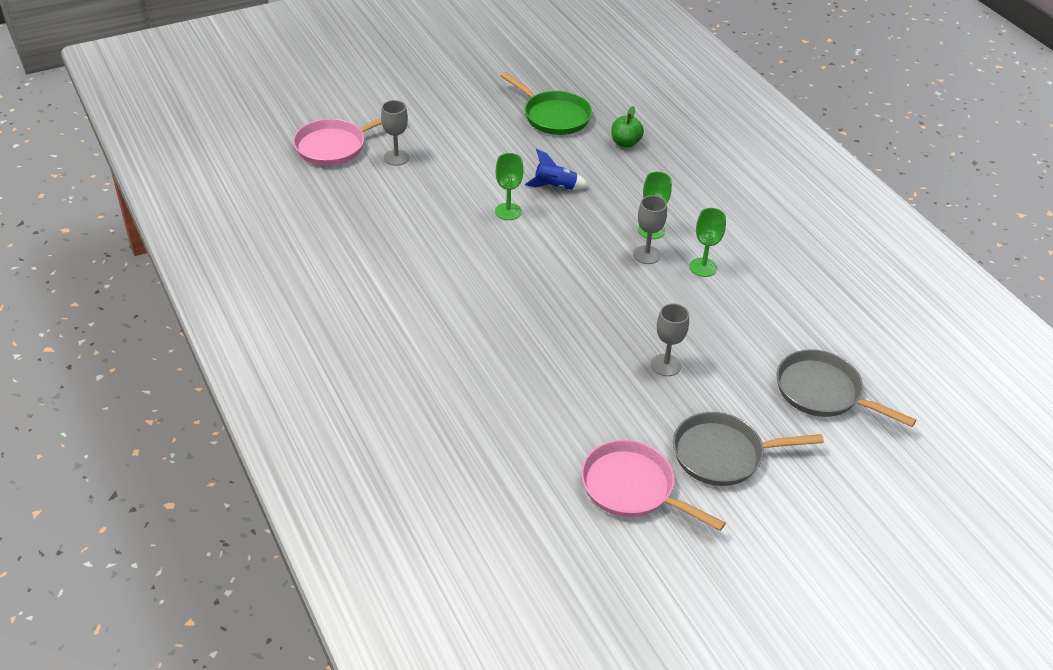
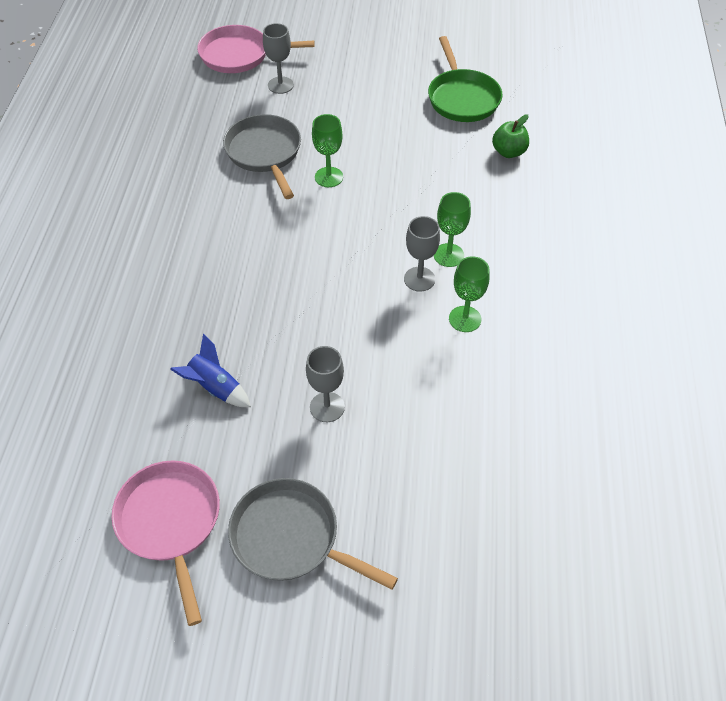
camera: 35 degrees right, 10 degrees up
(555, 187) = (396, 170): blue rocket -> blue rocket (215, 387)
(823, 392) = (463, 526): grey pan -> grey pan (265, 153)

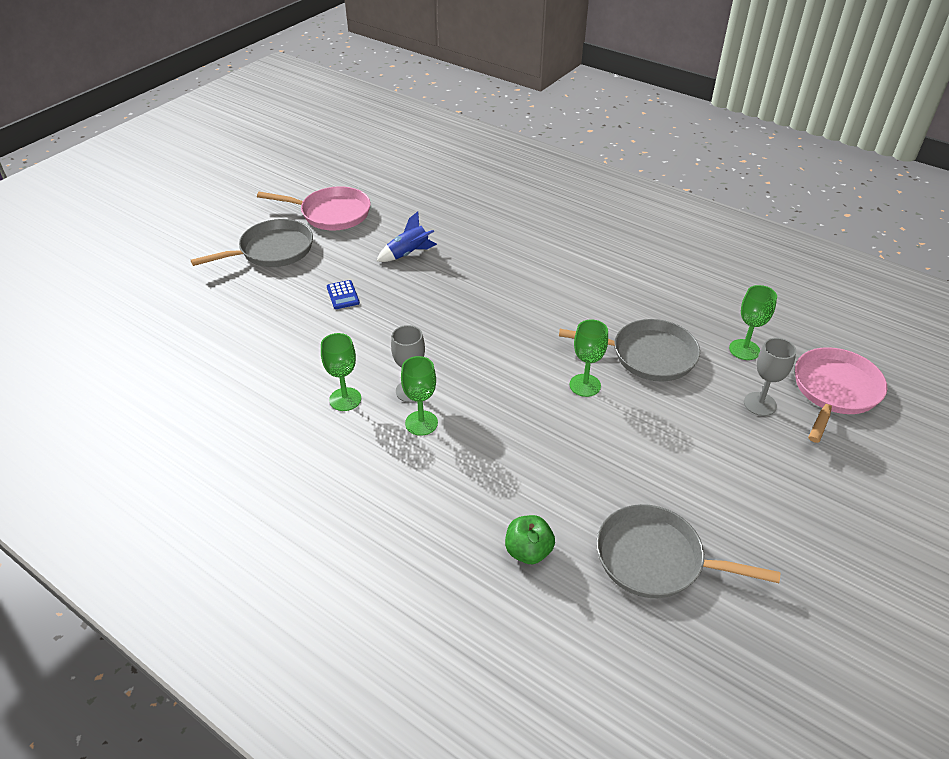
camera: 120 degrees right, 10 degrees down
(220, 105) = (744, 350): none -> green goblet
(327, 407) = (343, 295): grey goblet -> blue calculator
(462, 98) = (656, 559): green pan -> grey pan

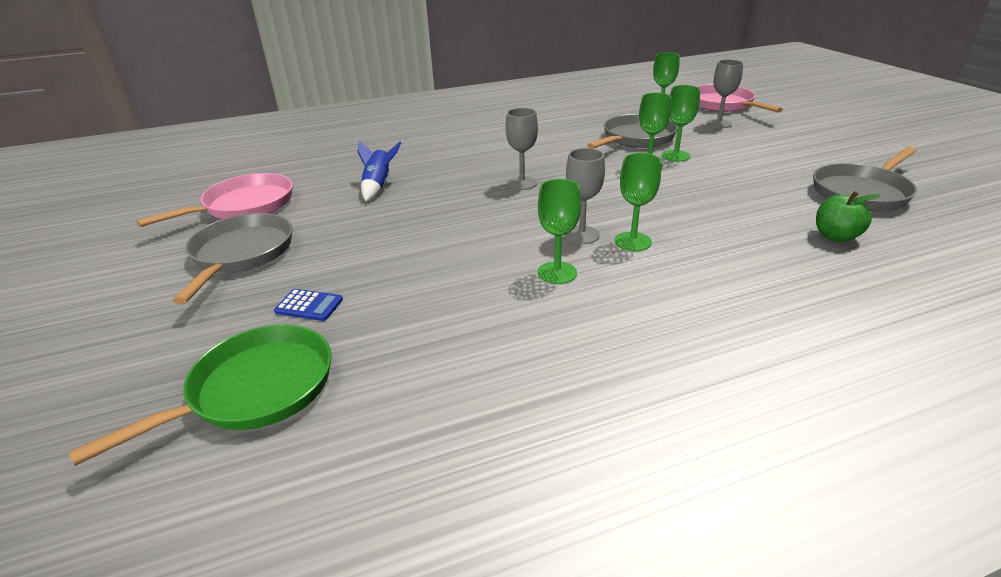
camera: 55 degrees left, 10 degrees down
(154, 334) = (254, 390): none -> green pan
(343, 295) = (388, 233): blue calculator -> blue calculator (309, 305)
(477, 323) = (522, 183): none -> grey goblet
(627, 397) = (675, 156): none -> green goblet

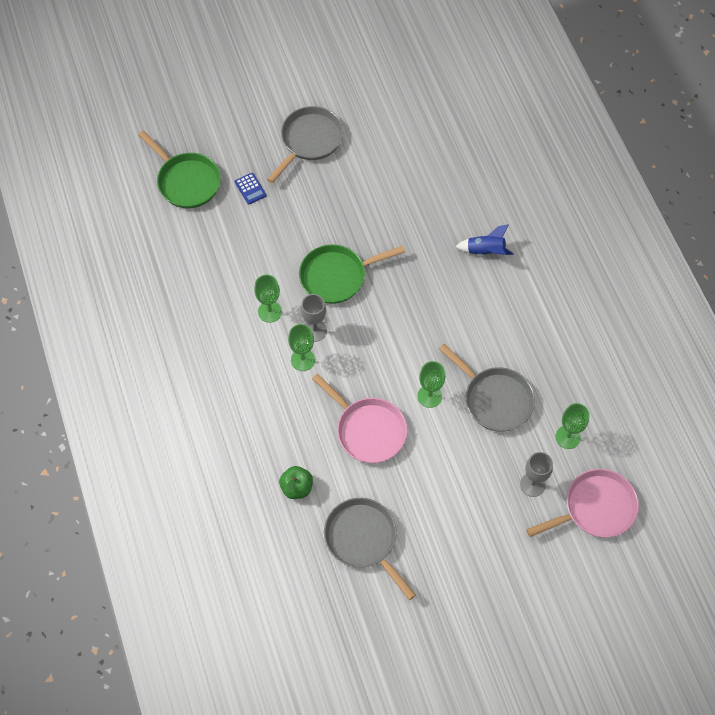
camera: 90 degrees right, 30 degrees up
(241, 254) = (309, 141): grey pan -> grey pan turned 60 degrees counterclockwise
(244, 206) = (377, 123): pink pan -> pink pan (367, 430)
(309, 305) = (250, 189): blue calculator -> blue calculator turned 45 degrees counterclockwise
(378, 186) = (403, 201): blue rocket -> blue rocket (485, 251)
(490, 223) = (337, 276): none -> green pan
(522, 183) = (401, 299): grey goblet -> none
(675, 156) = (449, 423): green goblet -> none

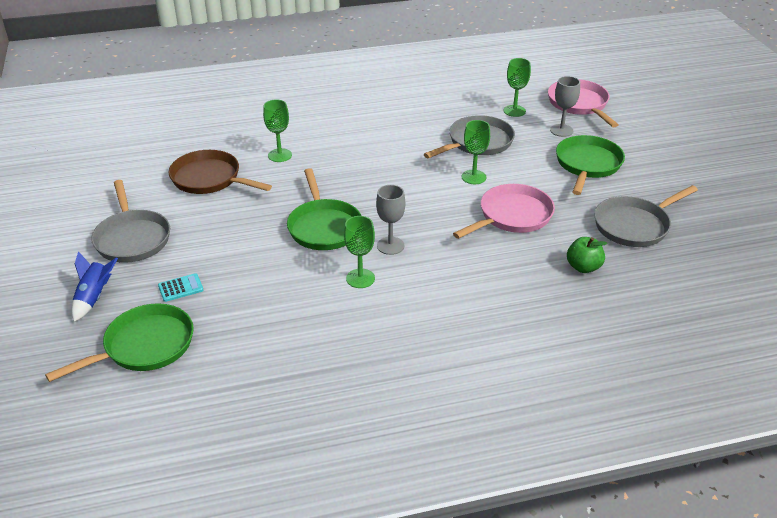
camera: 85 degrees left, 25 degrees down
(250, 189) = (180, 288): blue calculator -> turquoise calculator
(303, 360) = (427, 256): green goblet -> green goblet (280, 155)
(309, 141) = (132, 238): grey pan -> grey pan turned 150 degrees counterclockwise
(399, 176) = (210, 179): none -> brown pan
(466, 506) = (587, 165): none -> green pan
(485, 251) = (317, 136): blue rocket -> blue rocket (94, 298)

